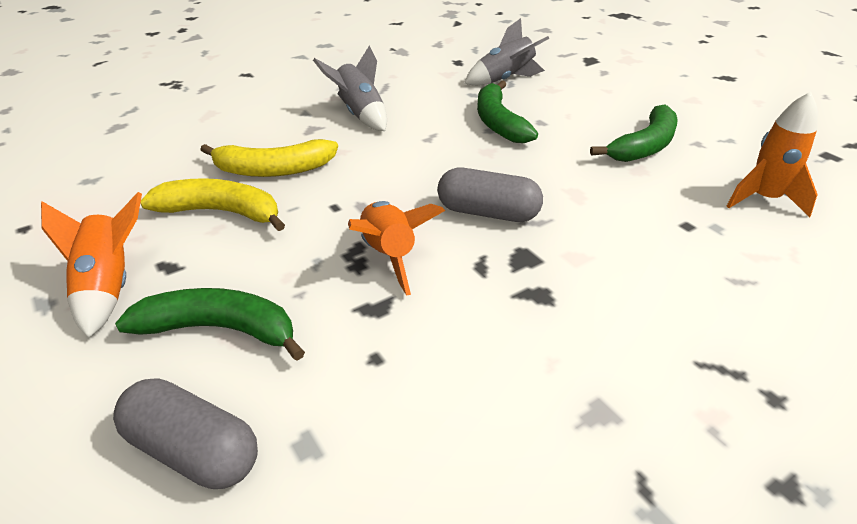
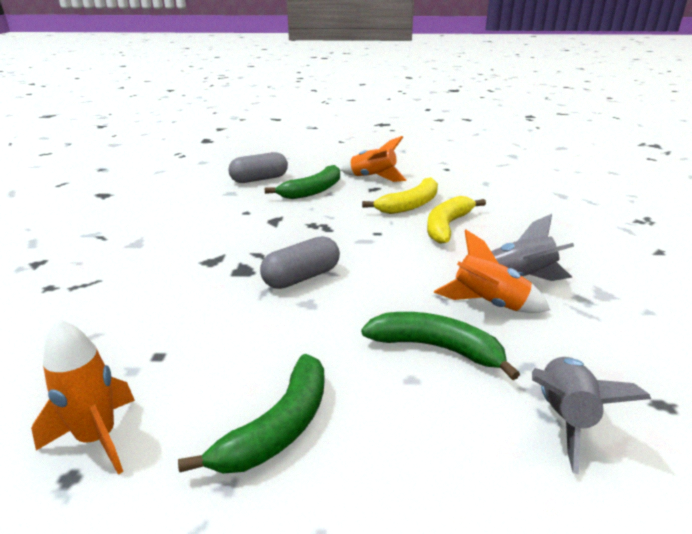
camera: 125 degrees right, 10 degrees down
(389, 255) = (307, 234): orange rocket -> orange rocket (488, 304)
(645, 146) = (279, 427): green banana -> green banana turned 135 degrees counterclockwise

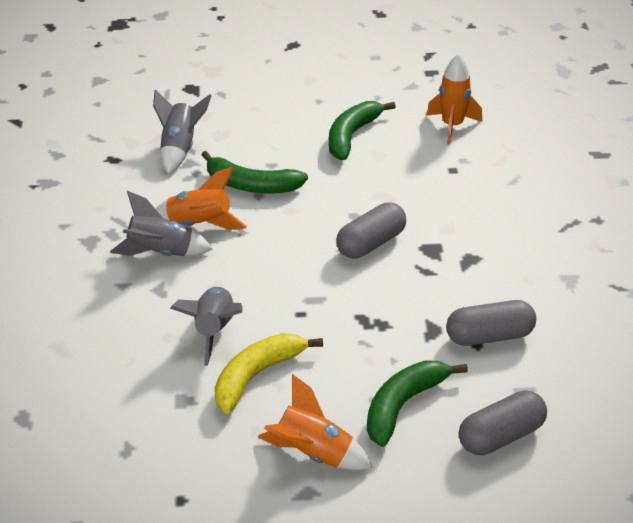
camera: 175 degrees right, 10 degrees up
(233, 215) = (489, 336): none -> grey capsule
(447, 226) = (214, 331): yellow banana -> grey rocket

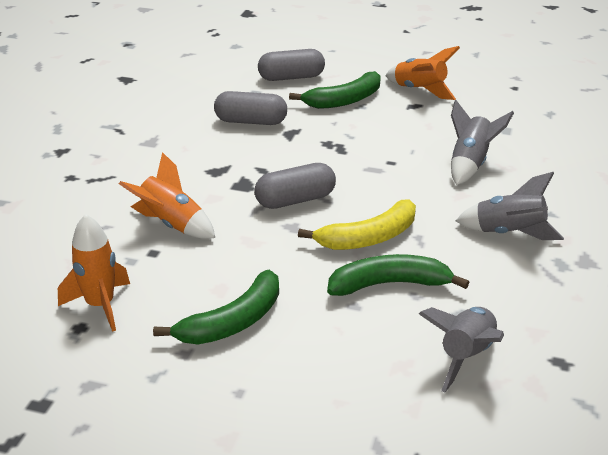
camera: 160 degrees left, 5 degrees down
(199, 224) = (462, 253): orange rocket -> orange rocket (171, 225)
(251, 185) = (389, 284): green banana -> green banana turned 45 degrees counterclockwise
(256, 376) = (444, 132): yellow banana -> yellow banana (369, 238)

